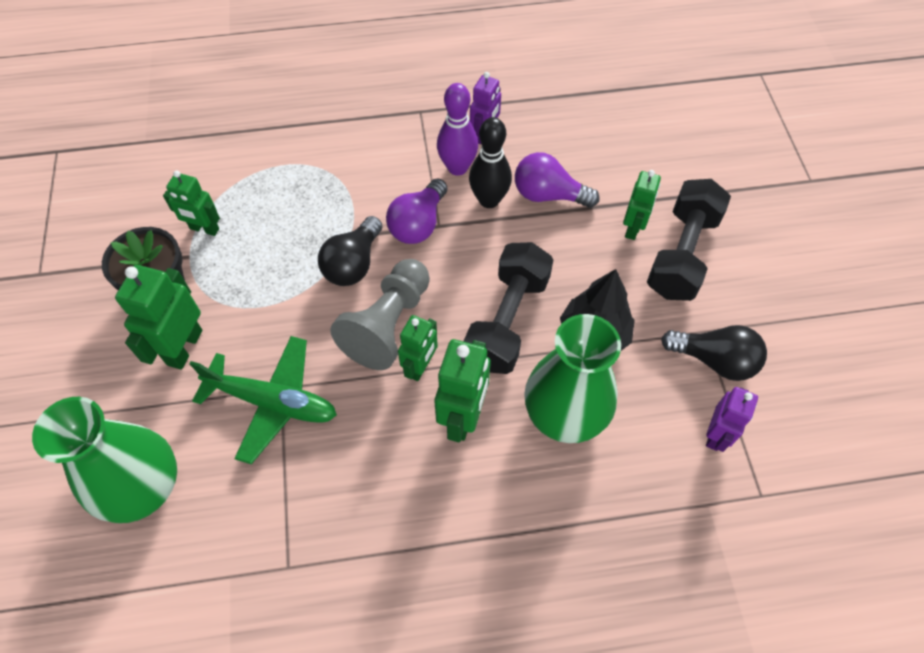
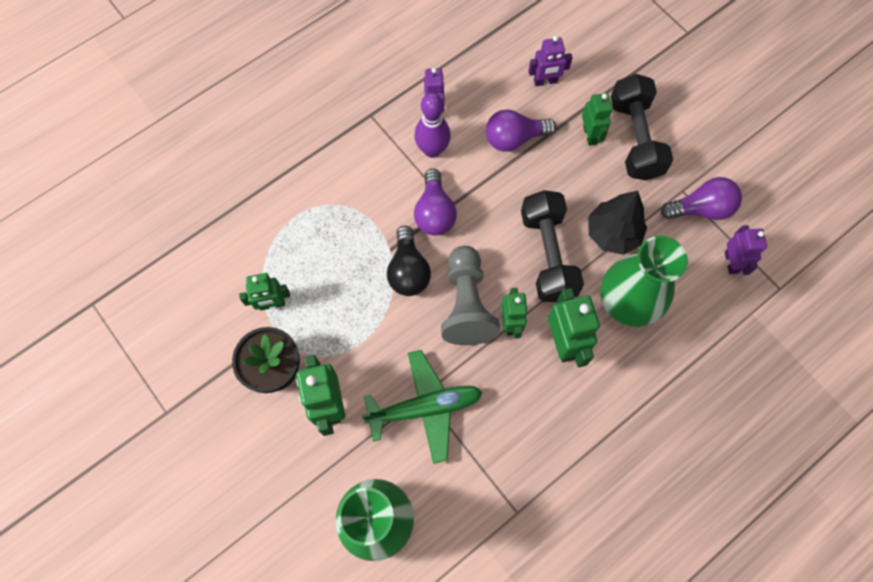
camera: 30 degrees left, 10 degrees up
(489, 200) = (473, 165): black bowling pin -> none
(618, 158) = (545, 81): none -> purple robot
(714, 360) = (701, 209): black light bulb -> purple light bulb

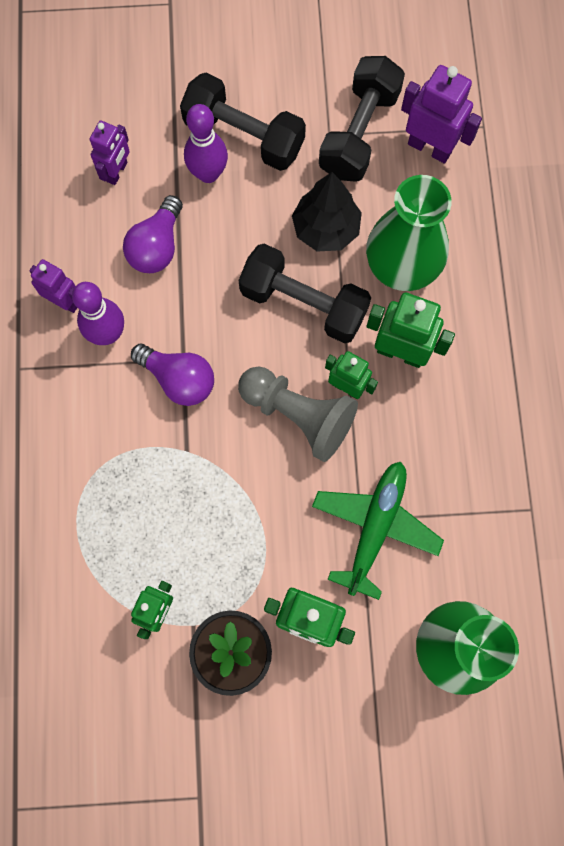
camera: 55 degrees left, 5 degrees up
(408, 271) = (222, 448): black light bulb -> none
(590, 135) = (208, 173): green robot -> purple bowling pin
(701, 209) = (359, 133): purple light bulb -> black dumbbell
(731, 262) = (429, 148): purple robot -> purple robot, size x1.52

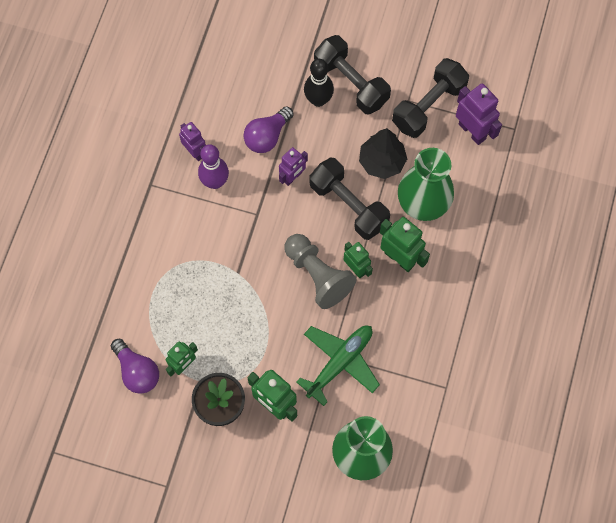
camera: 20 degrees right, 5 degrees down
(117, 172) = (259, 79): purple robot -> purple robot (292, 177)
(179, 379) = (249, 226): purple light bulb -> purple light bulb (137, 371)
(208, 173) = (318, 100): purple bowling pin -> black bowling pin

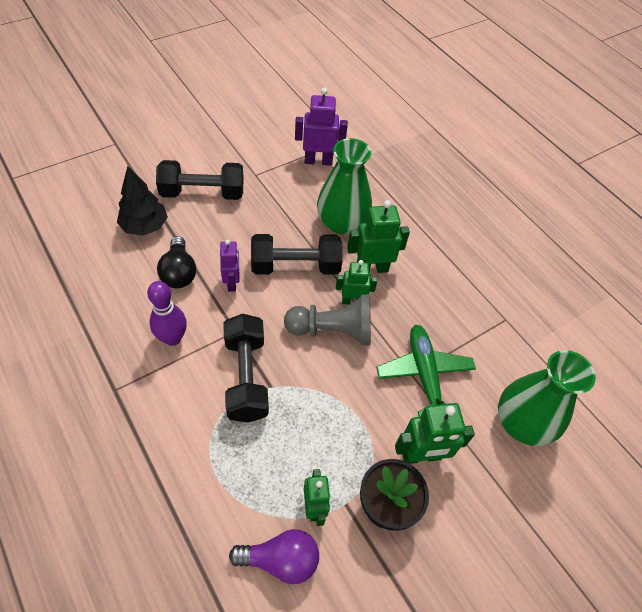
camera: 55 degrees left, 15 degrees down
(195, 152) = (129, 331): purple robot -> none
(267, 136) = (179, 272): purple light bulb -> black light bulb
(318, 100) = (191, 220): black bowling pin -> none
(382, 162) = (284, 222): black tree -> black tree (145, 226)
(428, 106) = (273, 168): black dumbbell -> black dumbbell (246, 377)

